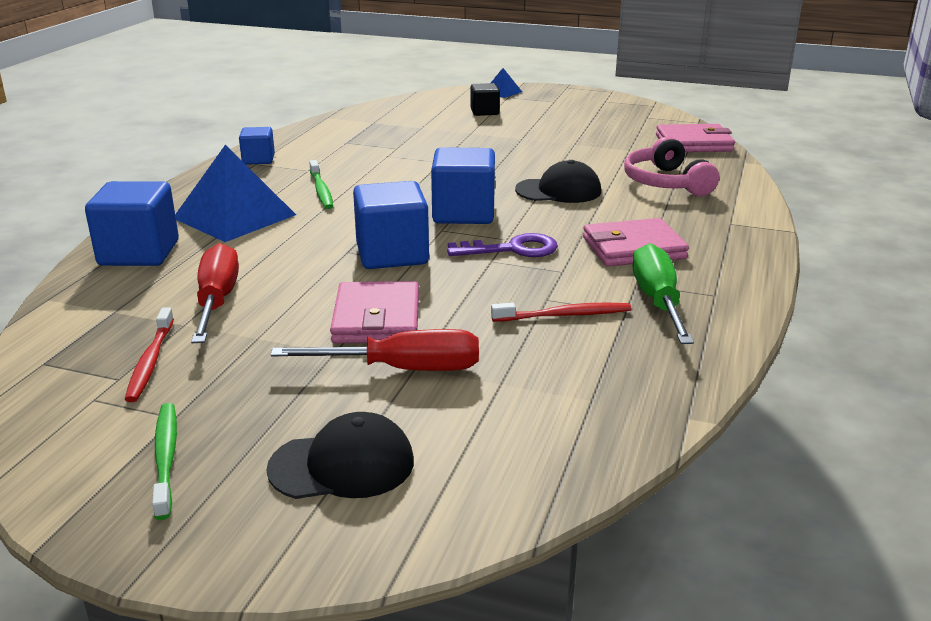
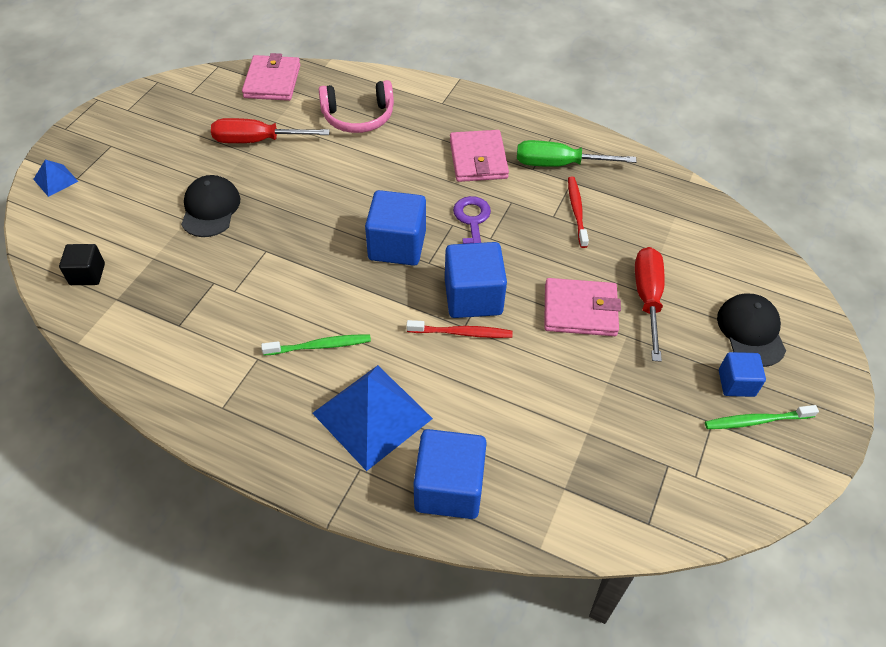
camera: 85 degrees left, 25 degrees up
(150, 362) = (644, 447): red toothbrush -> red toothbrush (462, 333)
(217, 300) = (547, 413): red screwdriver -> red screwdriver (256, 141)
(258, 159) = (210, 405): blue cube -> blue cube (736, 383)
(484, 112) = (122, 202): black cube -> black cube (87, 274)
(558, 191) = (360, 180): black cap -> black cap (210, 209)

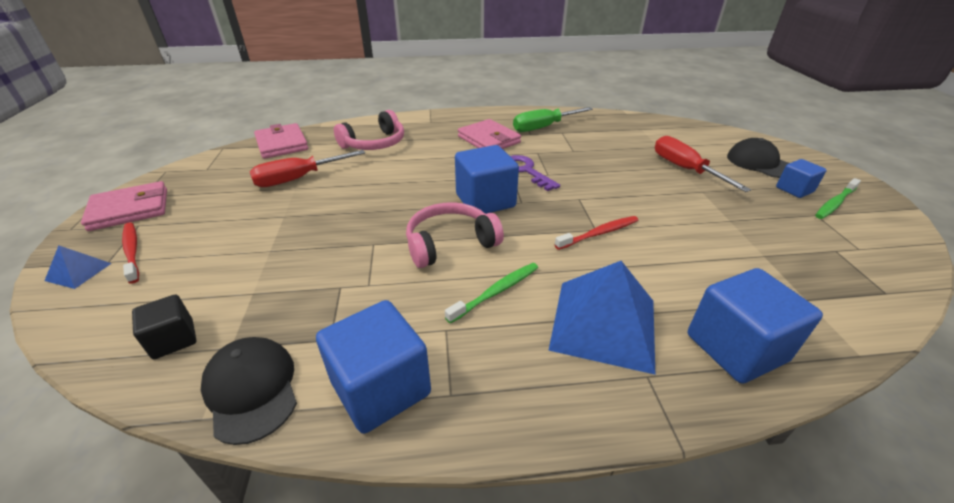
camera: 30 degrees left, 15 degrees down
(210, 209) = (289, 234): black cap -> black cap (252, 389)
(325, 280) = (450, 243): none -> pink headphones
(473, 297) = (578, 209): blue cube -> blue cube (381, 388)
(576, 211) = (584, 144): red toothbrush -> red toothbrush (132, 251)
(580, 310) = (656, 189): pink wallet -> pink wallet (130, 209)

